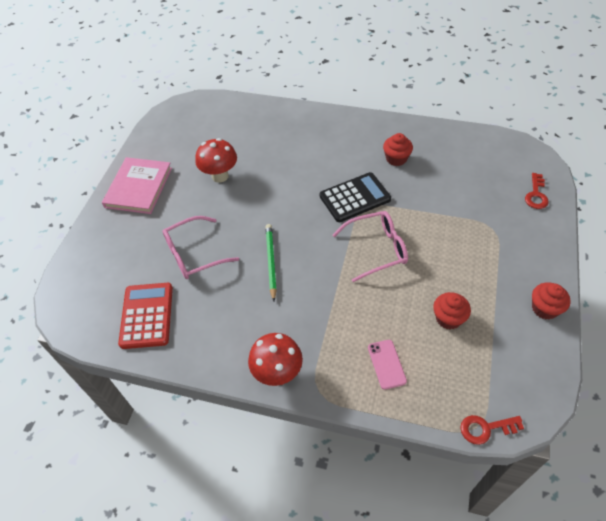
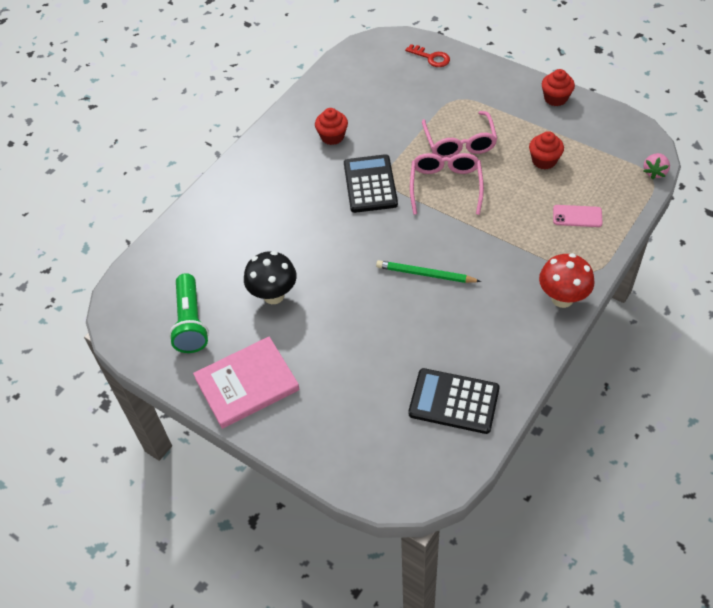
camera: 70 degrees left, 0 degrees up
(138, 187) = (247, 384): pink book -> pink book turned 60 degrees counterclockwise
(147, 315) = (454, 401): red calculator -> black calculator
(184, 142) = (190, 322): none -> green flashlight
(194, 254) = (385, 342): pink glasses -> pink glasses (459, 143)
(220, 176) = (273, 295): red mushroom -> black mushroom
(486, 428) = (654, 172): red key -> pink strawberry

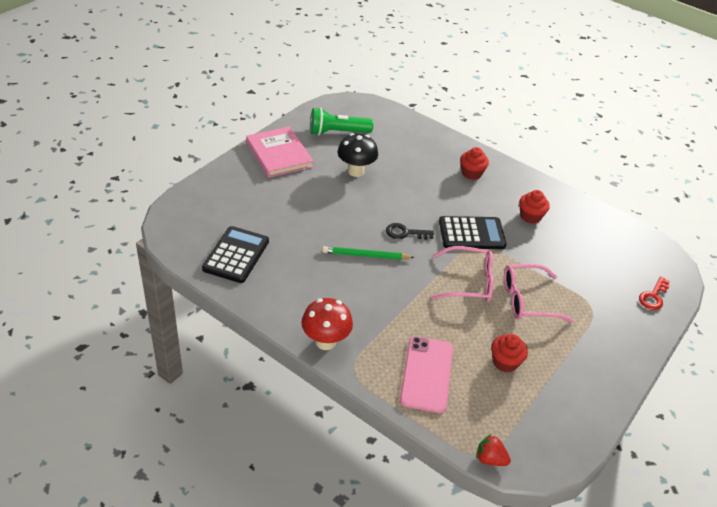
camera: 85 degrees right, 10 degrees down
(380, 241) = (405, 233): none -> black key
(425, 274) = (365, 255): green pencil -> green pencil turned 105 degrees counterclockwise
(555, 98) = (604, 391): red cupcake -> red cupcake (471, 173)
(577, 216) = (426, 374): pink phone -> pink phone, size x1.75
(654, 172) = (490, 459): pink strawberry -> red strawberry

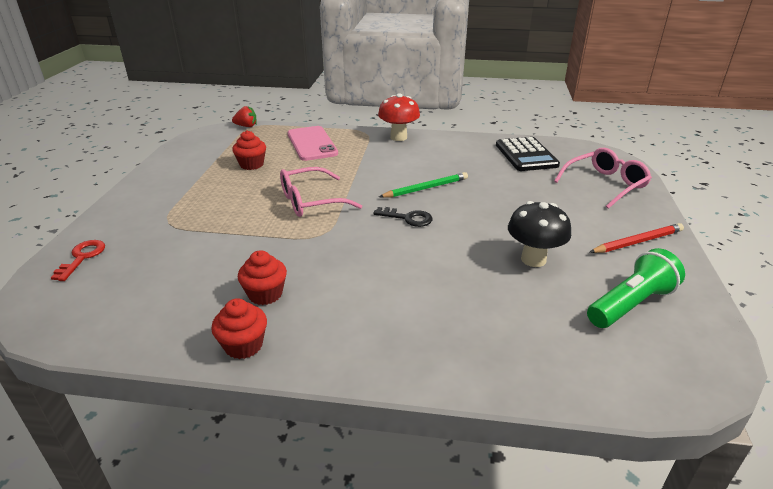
camera: 155 degrees right, 10 degrees down
(279, 154) = (637, 242): pink book -> red pencil
(405, 233) = (407, 218): black key -> black key turned 45 degrees clockwise
(471, 173) = (386, 326): red cupcake -> red cupcake (243, 345)
(471, 233) = (334, 244): black calculator -> none
(527, 300) = (243, 207): pink glasses -> pink glasses (605, 184)

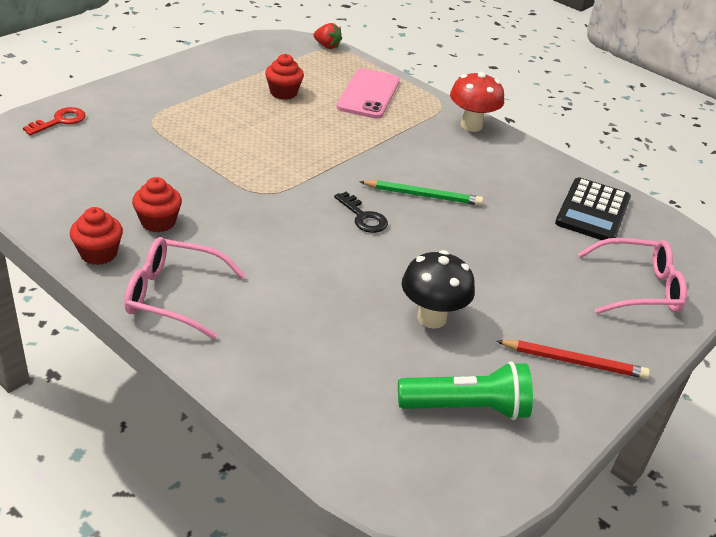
camera: 30 degrees right, 5 degrees up
(311, 201) = (293, 156): pink glasses -> pink glasses (173, 296)

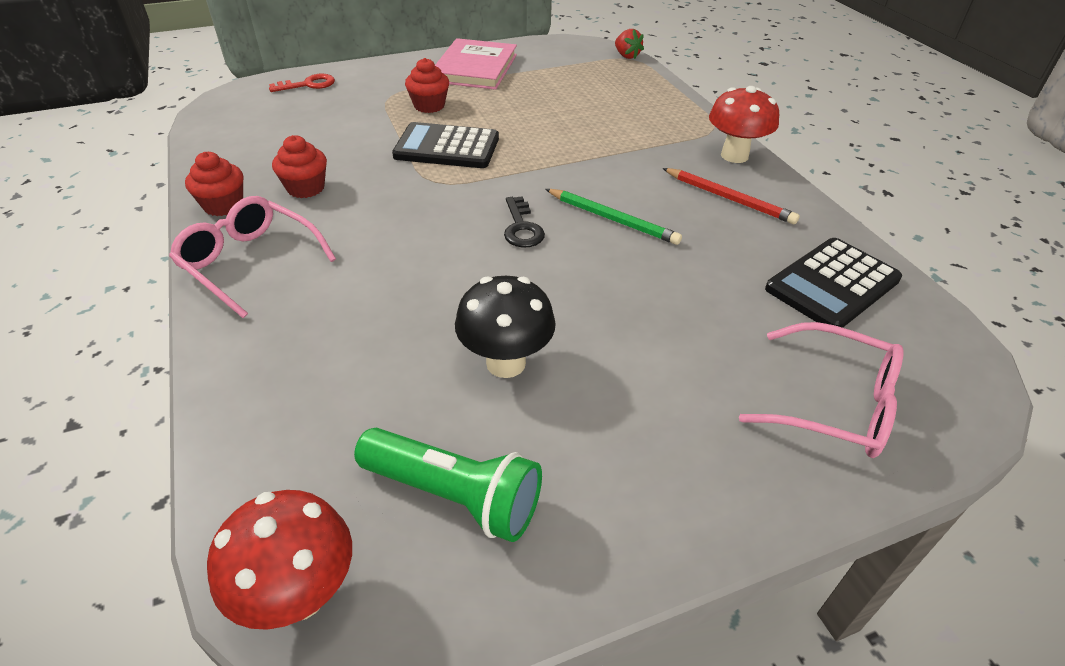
camera: 30 degrees right, 5 degrees up
(205, 78) = (475, 68): none -> pink book
(247, 160) = (447, 147): none -> black calculator
(283, 93) = (542, 91): red cupcake -> red cupcake (429, 106)
(368, 94) = (635, 106): pink phone -> none
(423, 491) = (300, 595): none -> red mushroom
(574, 362) = (656, 481): red pencil -> red pencil (729, 198)

